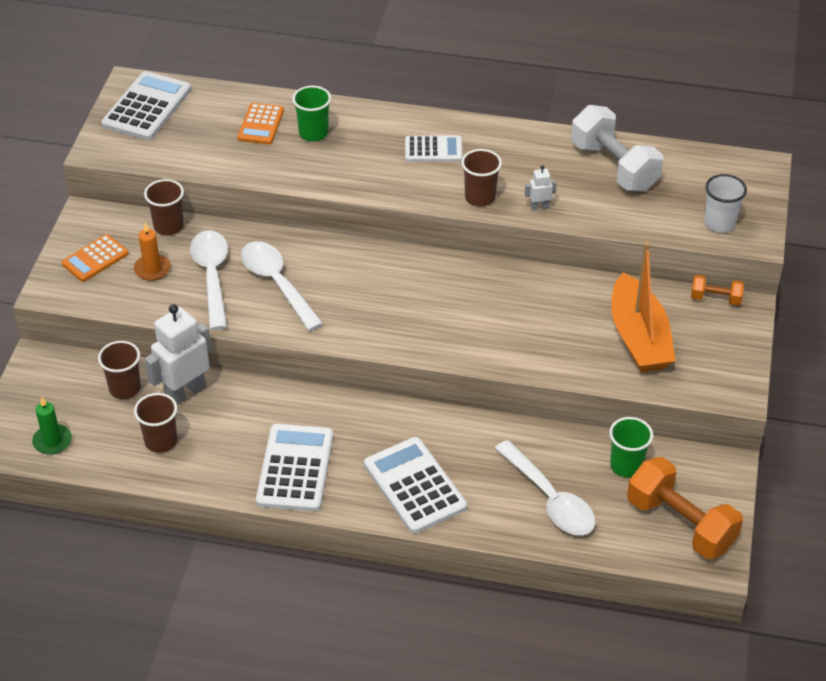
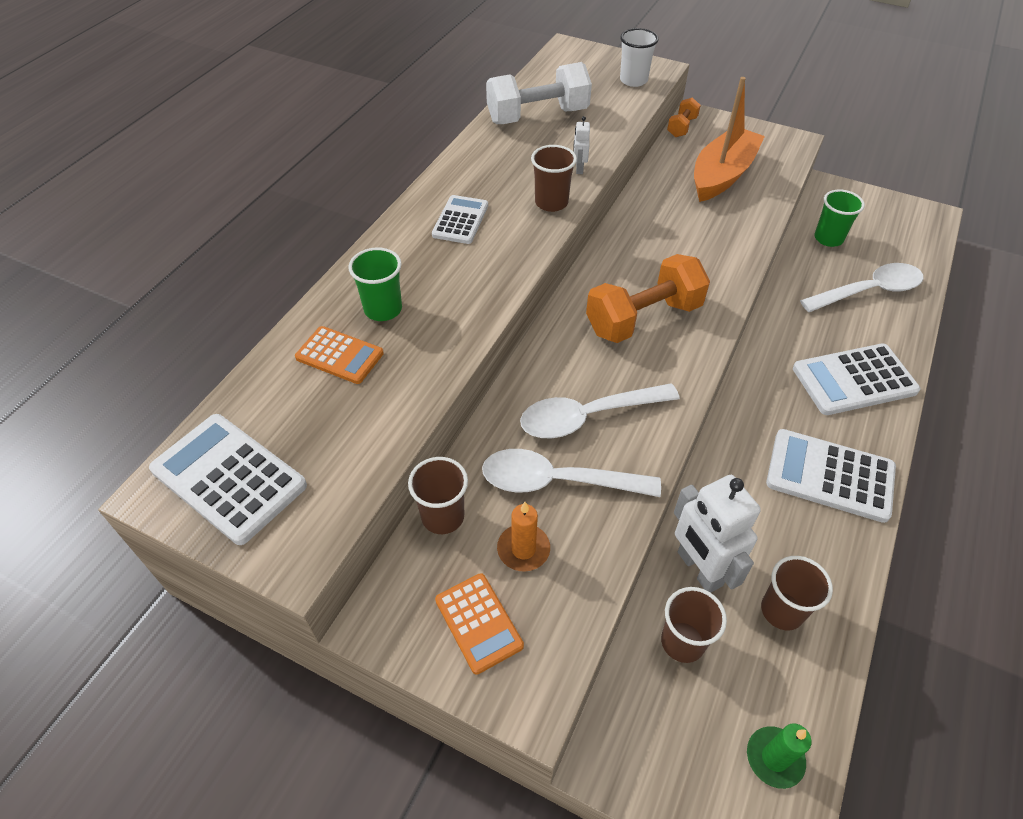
camera: 75 degrees left, 5 degrees up
(639, 337) = (722, 175): orange boat -> orange boat turned 60 degrees counterclockwise
(680, 524) = (893, 224): orange dumbbell -> orange dumbbell (643, 318)

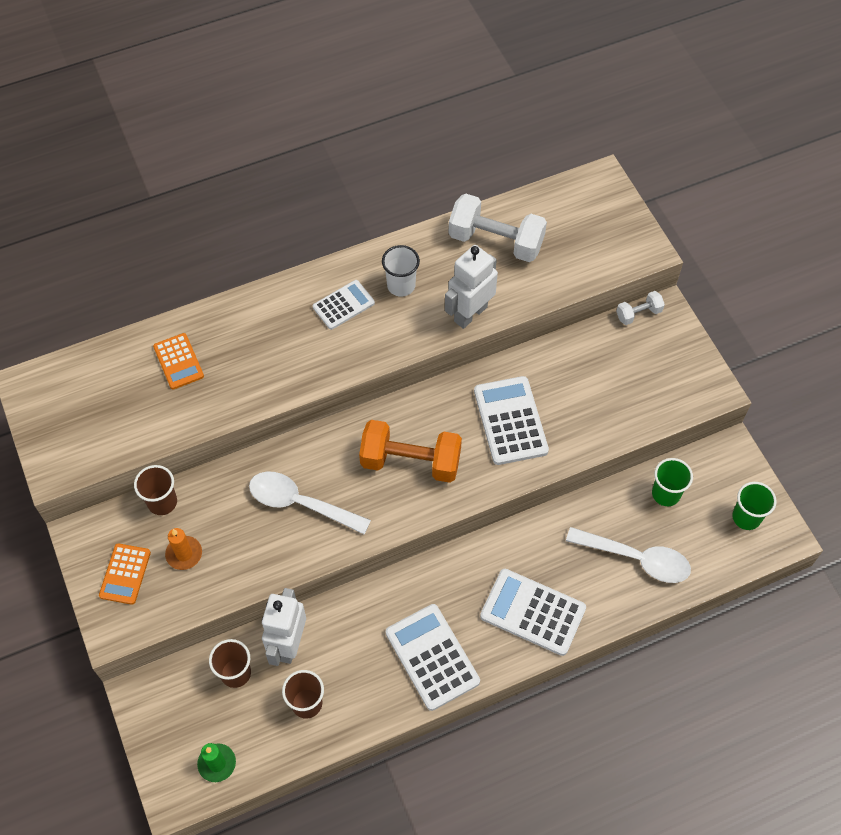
camera: 40 degrees right, 10 degrees up
(228, 478) = (61, 401): white calculator -> white calculator (510, 421)
(383, 309) = (231, 345): green cup -> green cup (746, 517)
(551, 203) = (418, 332): brown cup -> none
(557, 481) = (241, 530): white spoon -> none
(579, 168) = (470, 314): white robot -> white robot, size x2.22
(633, 80) = (613, 251): white cup -> white cup (401, 285)
(682, 127) = (638, 314): orange dumbbell -> white dumbbell
(722, 175) = (612, 383): orange boat -> none

